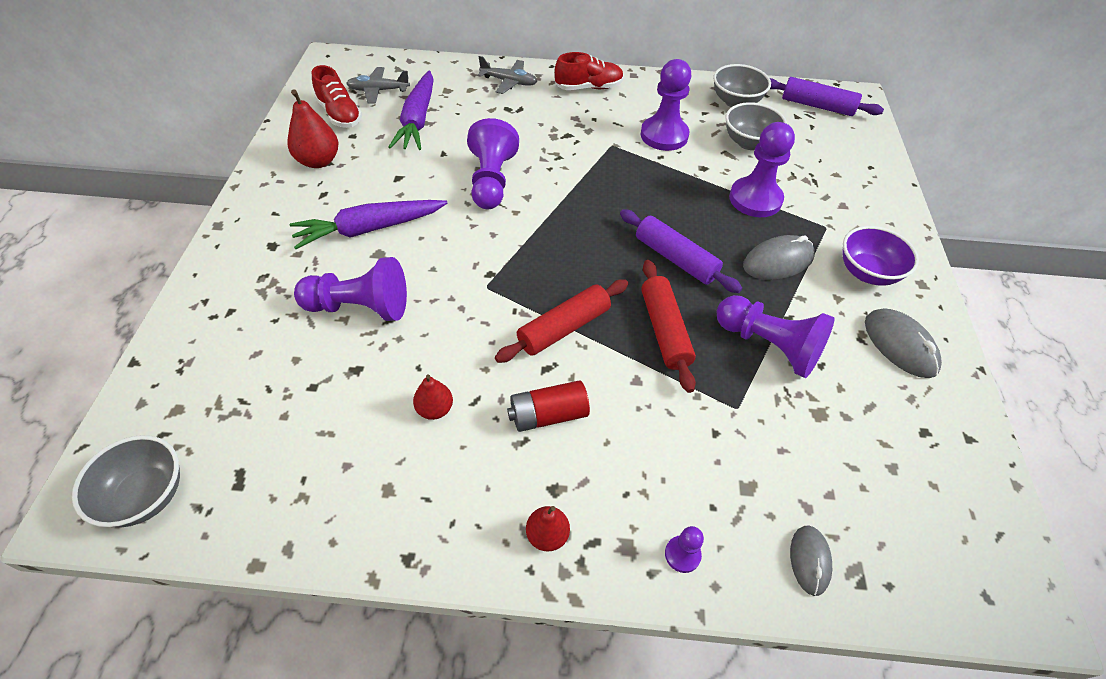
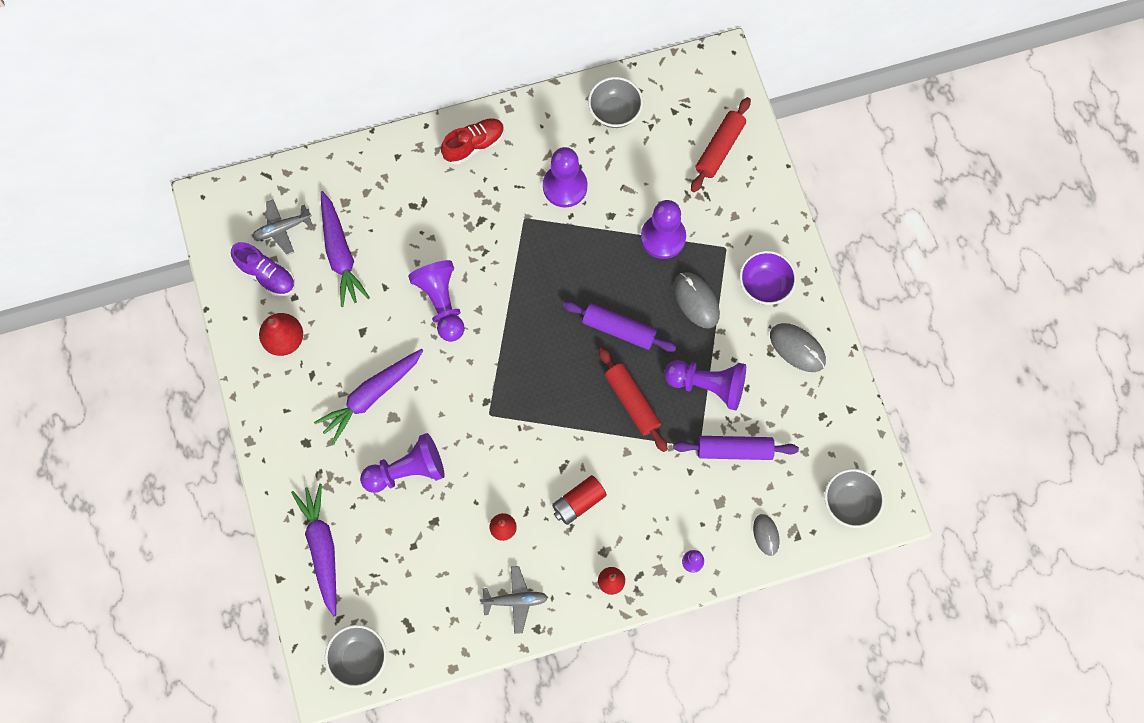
camera: 20 degrees left, 20 degrees up
(207, 349) = (322, 548): none -> purple carrot
(340, 114) = (266, 275): red shoe -> purple shoe
(509, 82) = (397, 167): grey plane -> grey plane (515, 600)
(564, 328) = (561, 429): red rolling pin -> red rolling pin (720, 149)
(749, 142) = (640, 166): grey bowl -> grey bowl (849, 503)
(778, 261) = (696, 301): grey mouse -> grey mouse turned 75 degrees counterclockwise
(817, 106) = (689, 88): purple rolling pin -> purple rolling pin (734, 450)

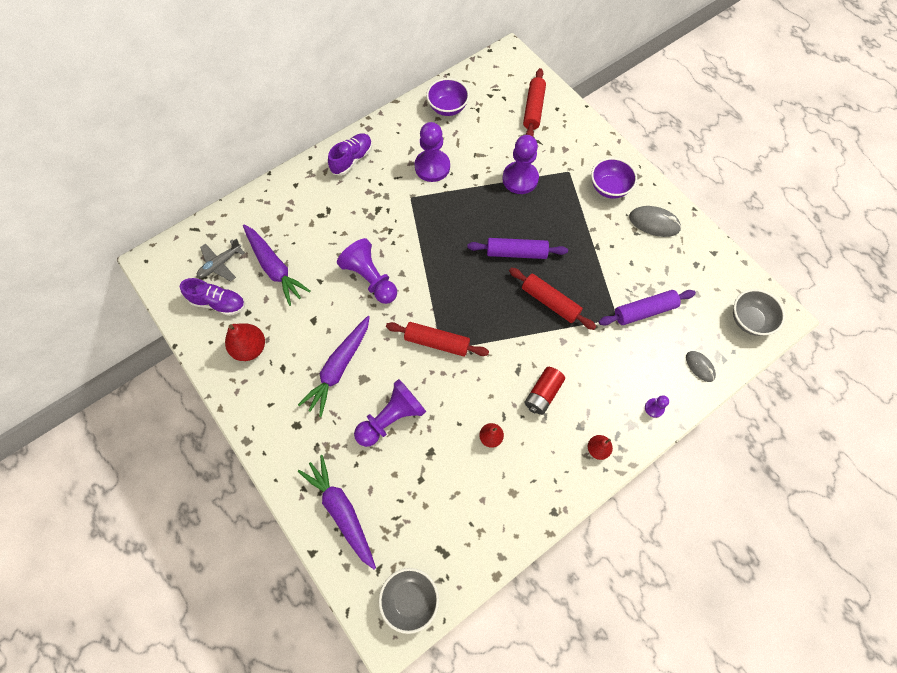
camera: 20 degrees left, 5 degrees down
(474, 145) = (352, 159): red shoe -> purple shoe
(487, 404) = (437, 342): none -> red rolling pin
(515, 600) = (525, 494): grey plane -> none
(614, 112) = (447, 108): grey bowl -> purple bowl
(696, 301) = (564, 214): grey mouse -> none
(707, 385) = (601, 271): purple pawn -> none

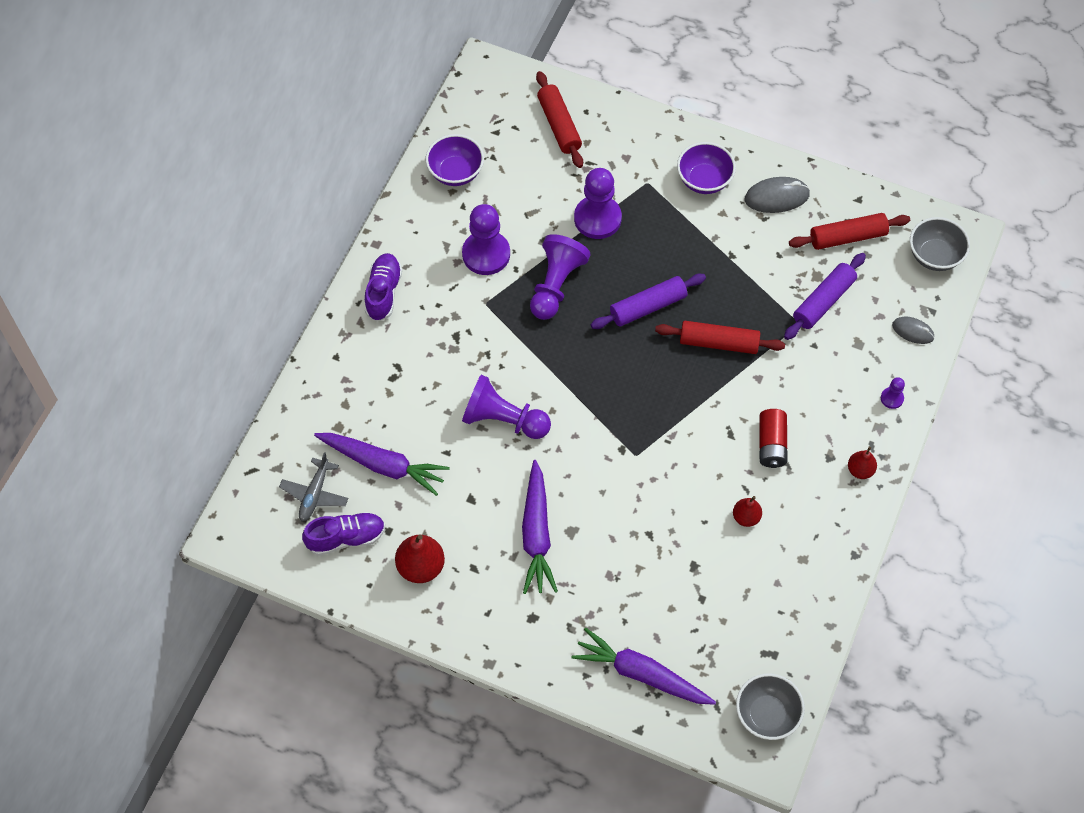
camera: 30 degrees left, 5 degrees down
(391, 418) = (630, 554): purple pawn -> purple pawn (556, 285)
(437, 342) = (625, 450): red rolling pin -> red rolling pin (847, 237)

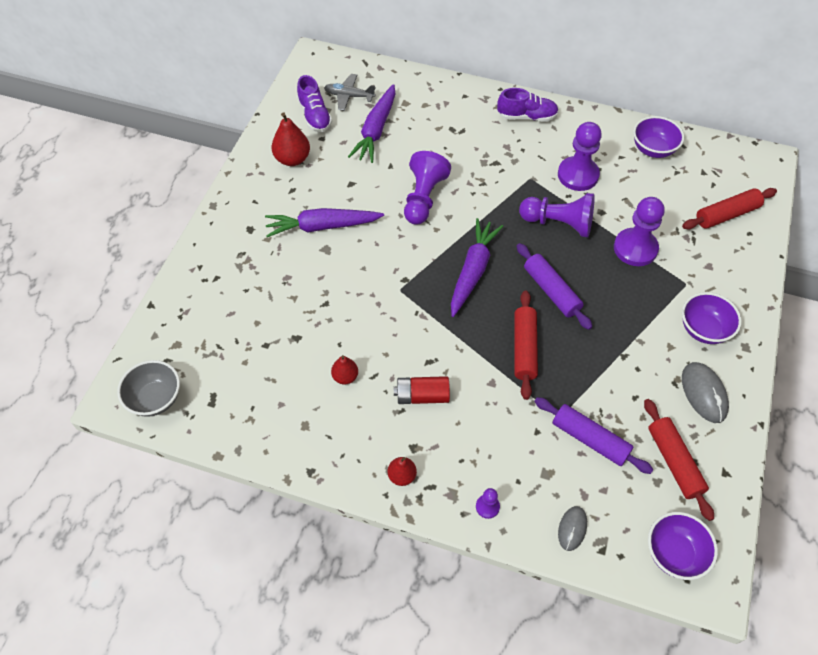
camera: 85 degrees right, 5 degrees down
(641, 674) = (198, 304): purple carrot -> purple carrot (473, 271)
(934, 256) = (674, 553): grey bowl -> purple bowl

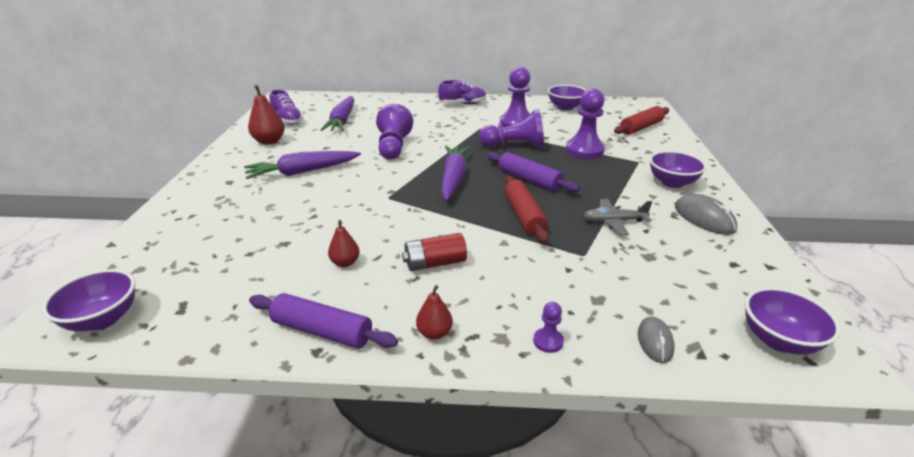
camera: 15 degrees left, 25 degrees down
(155, 399) = (103, 319): grey bowl -> purple bowl
(349, 96) = (315, 109): grey plane -> grey plane (613, 222)
(590, 439) = (624, 266): purple rolling pin -> purple rolling pin (322, 331)
(674, 462) = (717, 267): red rolling pin -> none

